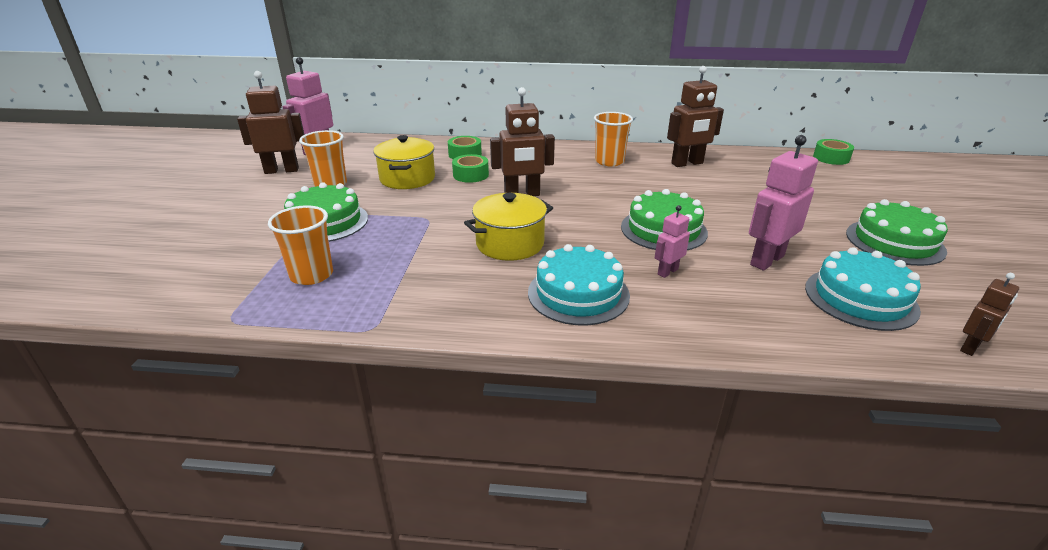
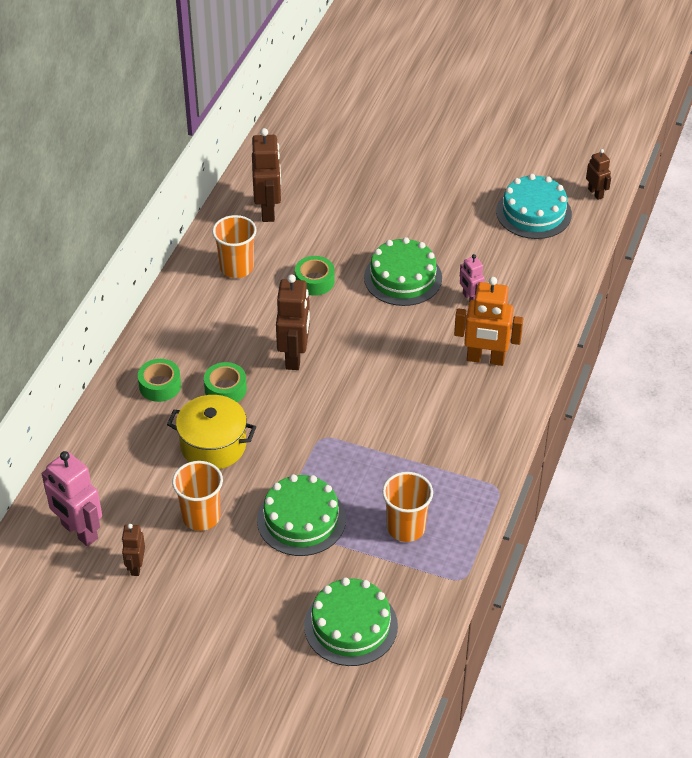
camera: 75 degrees left, 15 degrees up
(282, 170) = (136, 566): brown robot -> brown robot, size x0.55
(510, 244) = (394, 385): yellow pot -> none
(578, 293) = (485, 359): turquoise cake -> orange robot
(766, 260) = (471, 236): pink robot -> none
(831, 158) = (299, 105): green tape -> green tape (314, 281)
(894, 242) = (467, 154): green cake -> green cake (351, 625)

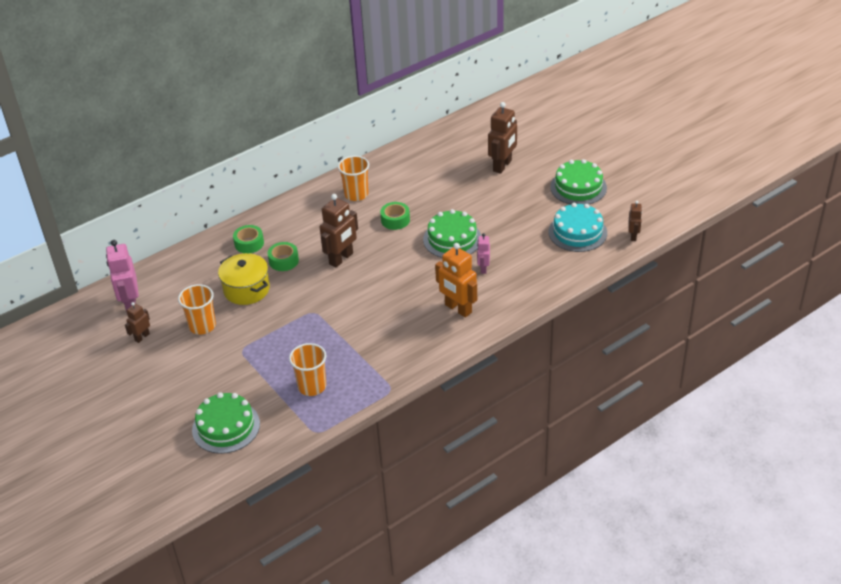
camera: 35 degrees right, 5 degrees down
(268, 210) = (406, 168): brown robot -> brown robot (502, 166)
(301, 519) = (256, 353): green cake -> green cake (578, 187)

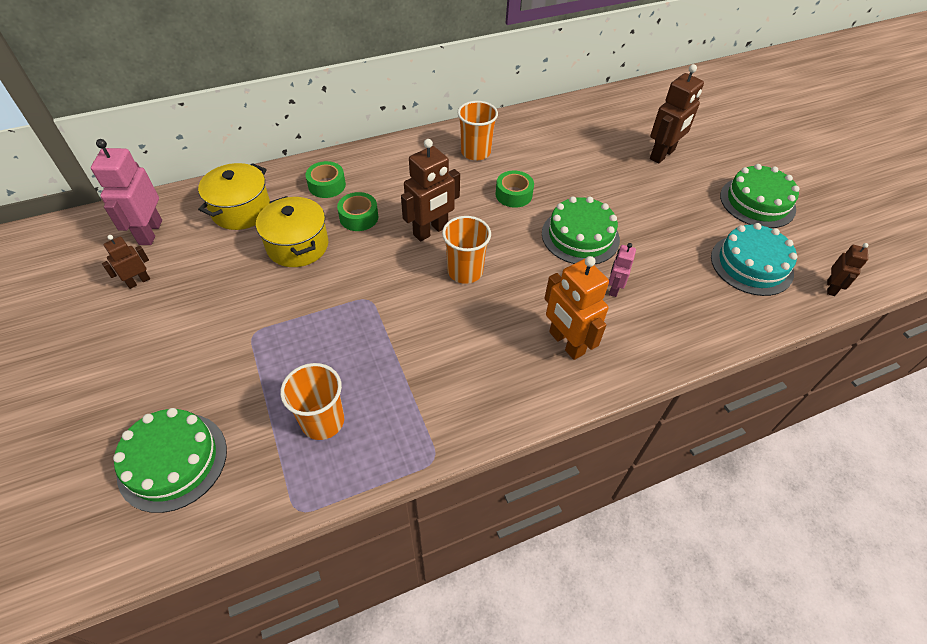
camera: 10 degrees right, 10 degrees up
(192, 275) = (241, 210): none -> yellow pot
(202, 326) = (220, 284): orange cup -> orange cup (465, 271)

